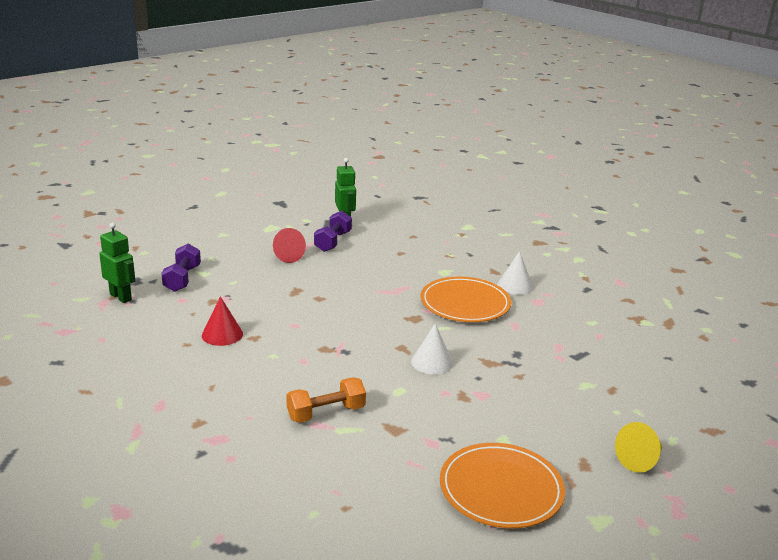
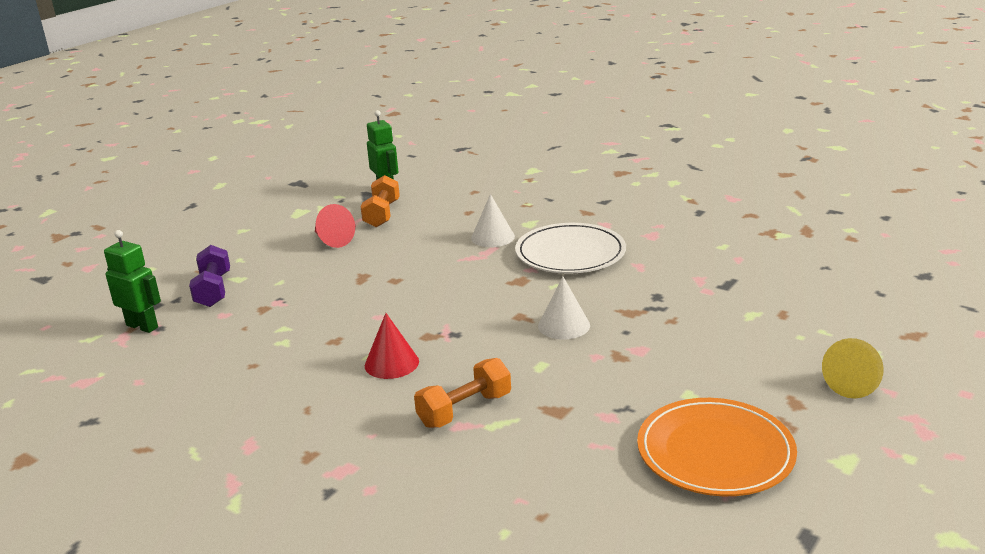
camera: 10 degrees left, 0 degrees up
(222, 334) = (293, 345): red cone -> red cone (391, 363)
(333, 242) = (382, 214): purple dumbbell -> orange dumbbell
(465, 303) = (570, 253): orange plate -> white plate
(515, 286) = (617, 223): white cone -> white cone (492, 237)

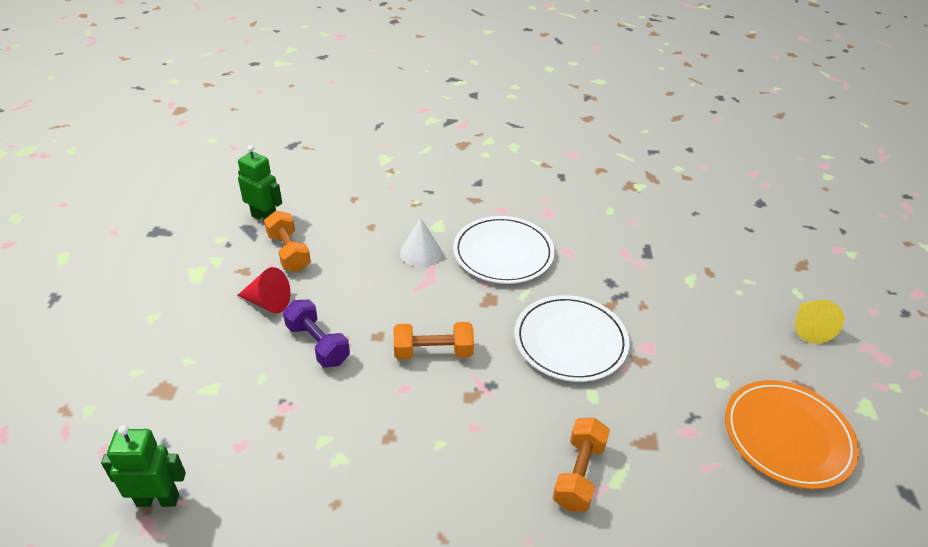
camera: 35 degrees left, 15 degrees up
(213, 290) = (197, 415): purple dumbbell -> purple dumbbell (318, 344)
(391, 363) = (468, 444): red cone -> none
(429, 301) = (433, 352): none -> orange dumbbell
(564, 325) = (570, 341): white cone -> white plate

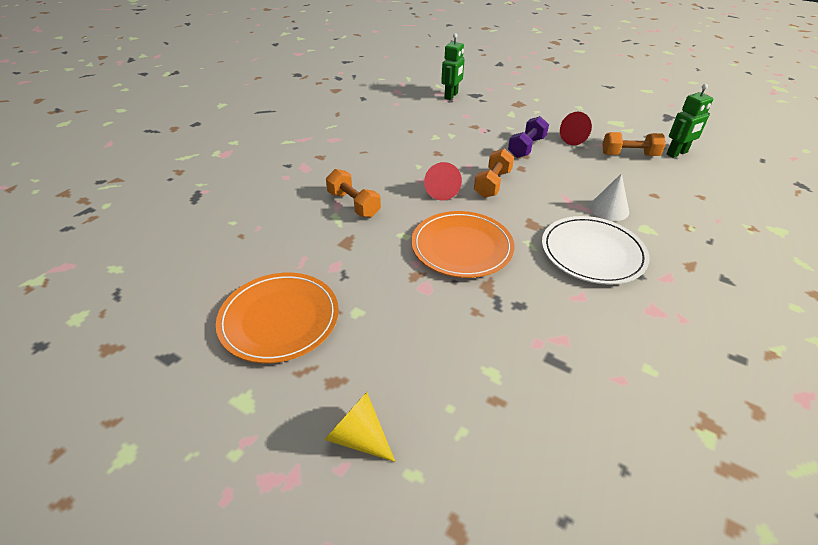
camera: 120 degrees right, 0 degrees up
(318, 344) = (526, 147): purple dumbbell -> purple dumbbell turned 45 degrees counterclockwise
(483, 396) = (440, 191): none -> red cone
(570, 341) = (462, 247): white plate -> orange plate

